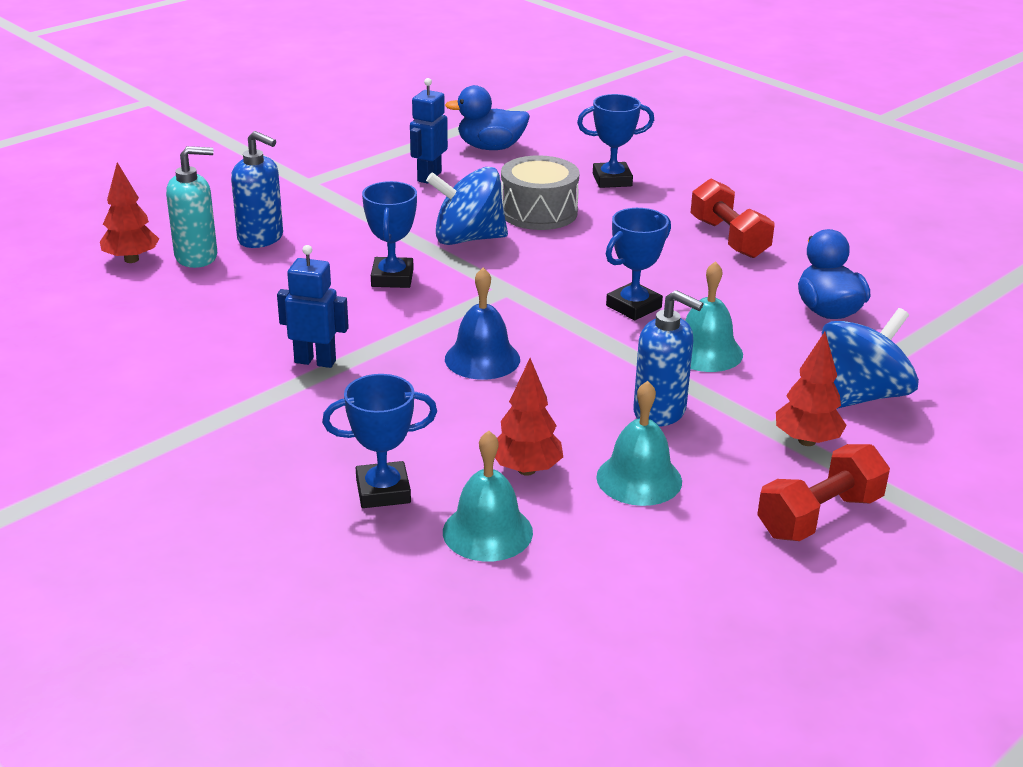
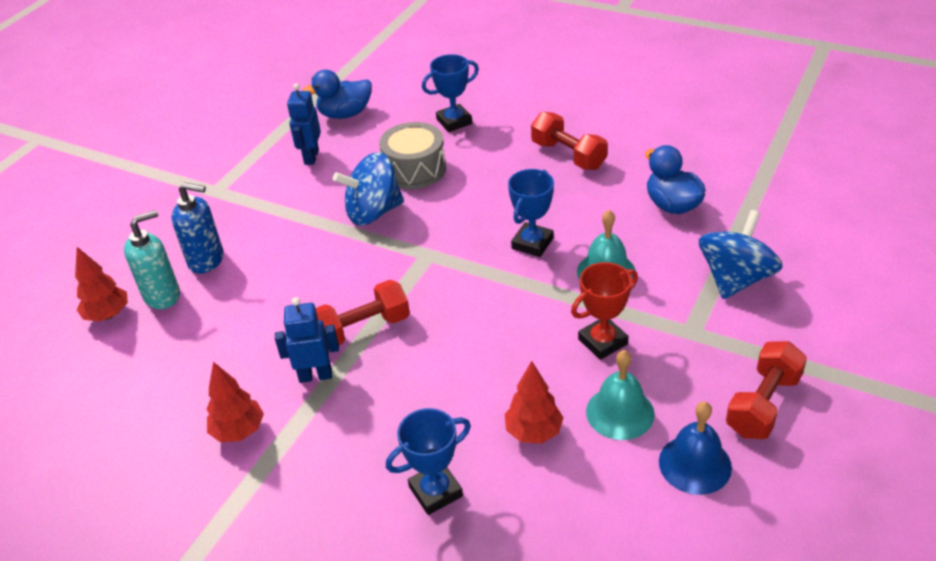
camera: 15 degrees left, 10 degrees up
(391, 335) = (362, 329): none -> red dumbbell
(392, 278) = (334, 270): blue trophy -> none
(482, 359) = (445, 331): blue bell -> blue bell (695, 464)
(487, 532) = (535, 504): turquoise bell -> none
(660, 412) = (603, 341): blue soap dispenser -> red trophy
(807, 441) = (719, 335): red tree -> red tree (239, 431)

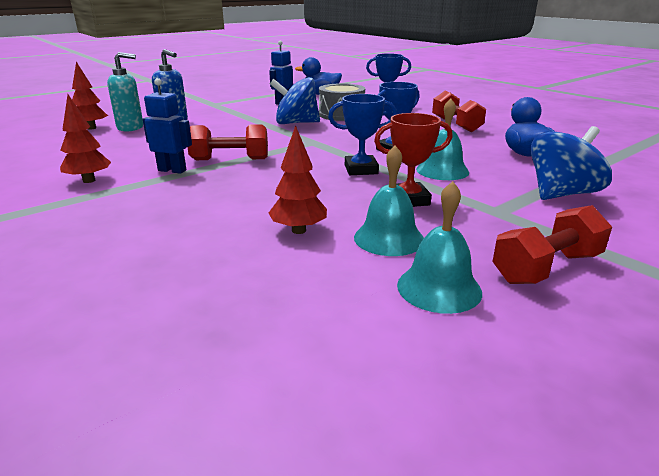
camera: 20 degrees right, 15 degrees down
(435, 491) = (178, 240): blue trophy -> blue trophy (361, 169)
(695, 464) = (439, 288): blue bell -> turquoise bell

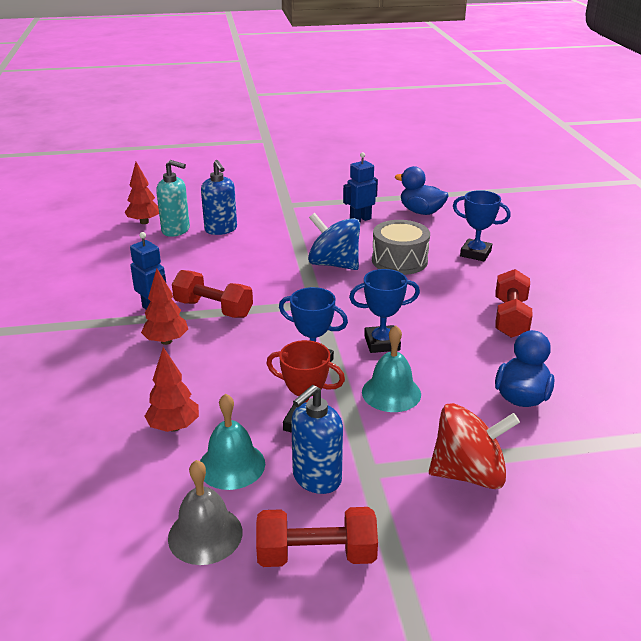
camera: 30 degrees right, 5 degrees up
(89, 180) = (83, 304): red tree -> red tree (166, 341)
(439, 288) = (205, 534): turquoise bell -> grey bell
(468, 226) = (316, 478): none -> blue soap dispenser
(561, 194) = (468, 473): blue spinning top -> red spinning top

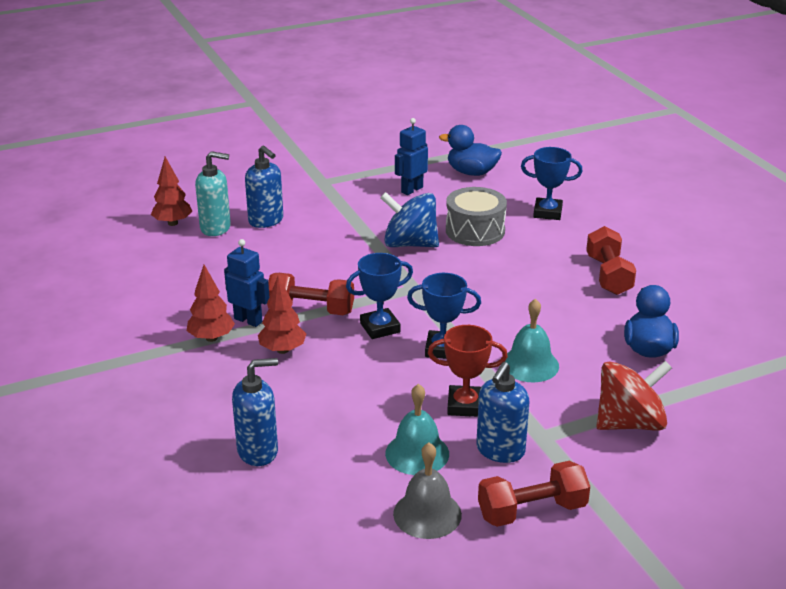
camera: 15 degrees left, 0 degrees up
(84, 434) = (258, 451): none -> blue soap dispenser
(174, 427) = (342, 429): red tree -> red tree (211, 338)
(382, 343) = (498, 318): blue trophy -> blue trophy (380, 327)

